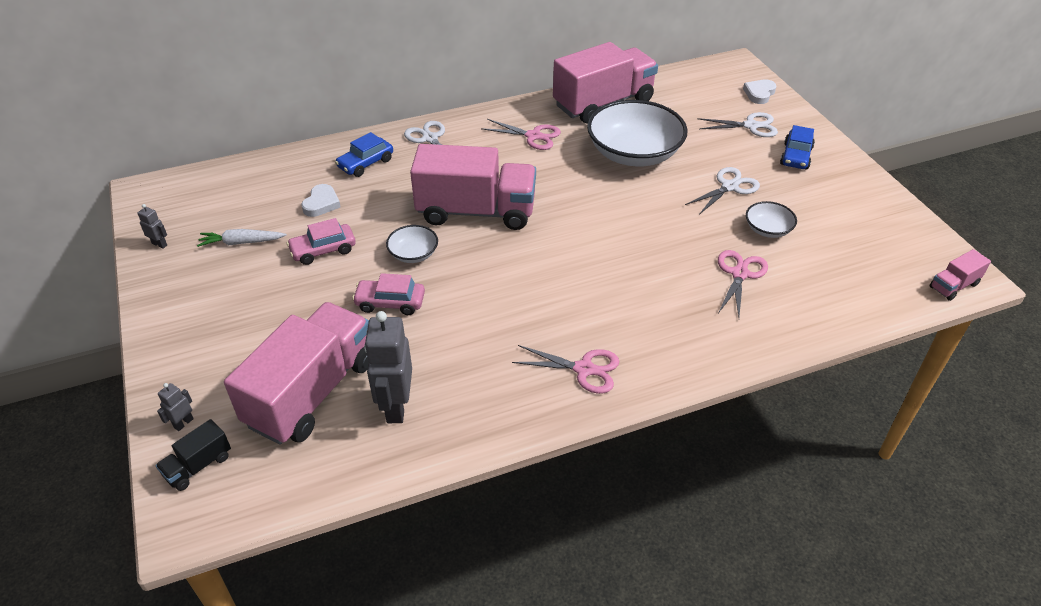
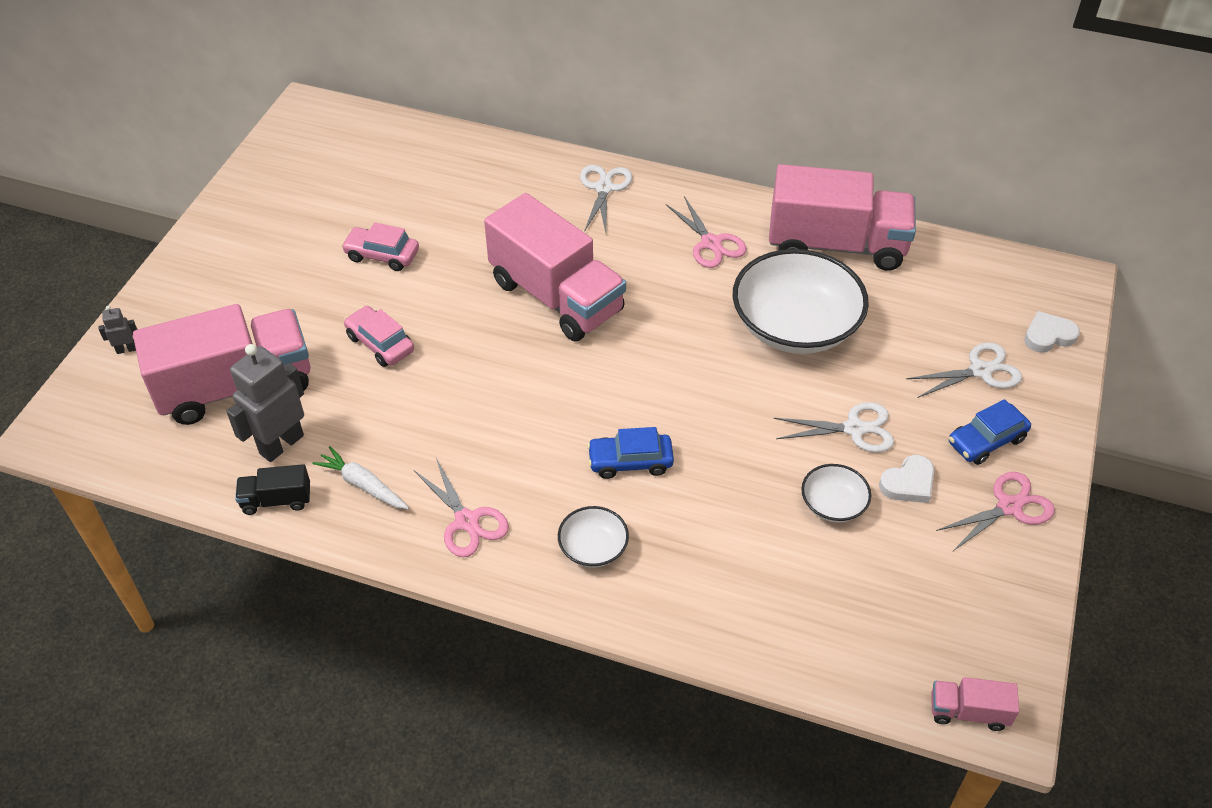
camera: 40 degrees right, 5 degrees up
(159, 244) = (266, 170): grey robot -> none
(198, 466) = (101, 393): black truck -> black truck (276, 500)
(242, 242) = (327, 207): white carrot -> white carrot (363, 485)
(321, 203) = (430, 205): white heart -> white heart (908, 483)
(366, 163) = (514, 183): blue car -> blue car (630, 462)
(413, 254) = (451, 307): white bowl -> white bowl (593, 548)
(739, 274) = (736, 531): pink scissors -> pink scissors (1009, 507)
(751, 126) = (980, 371): white scissors -> white scissors turned 60 degrees counterclockwise

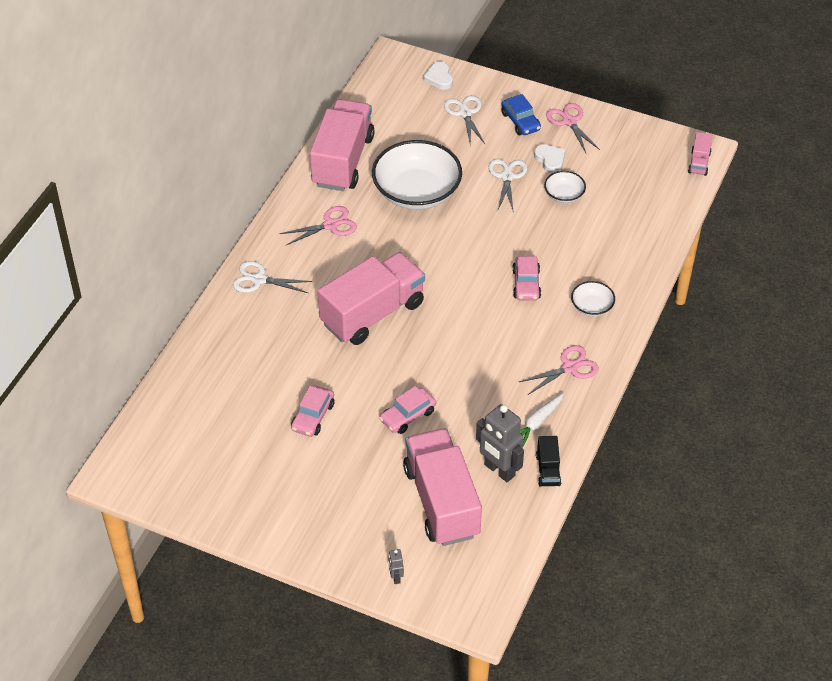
camera: 85 degrees left, 0 degrees up
(630, 462) = (526, 284): blue car -> pink car

